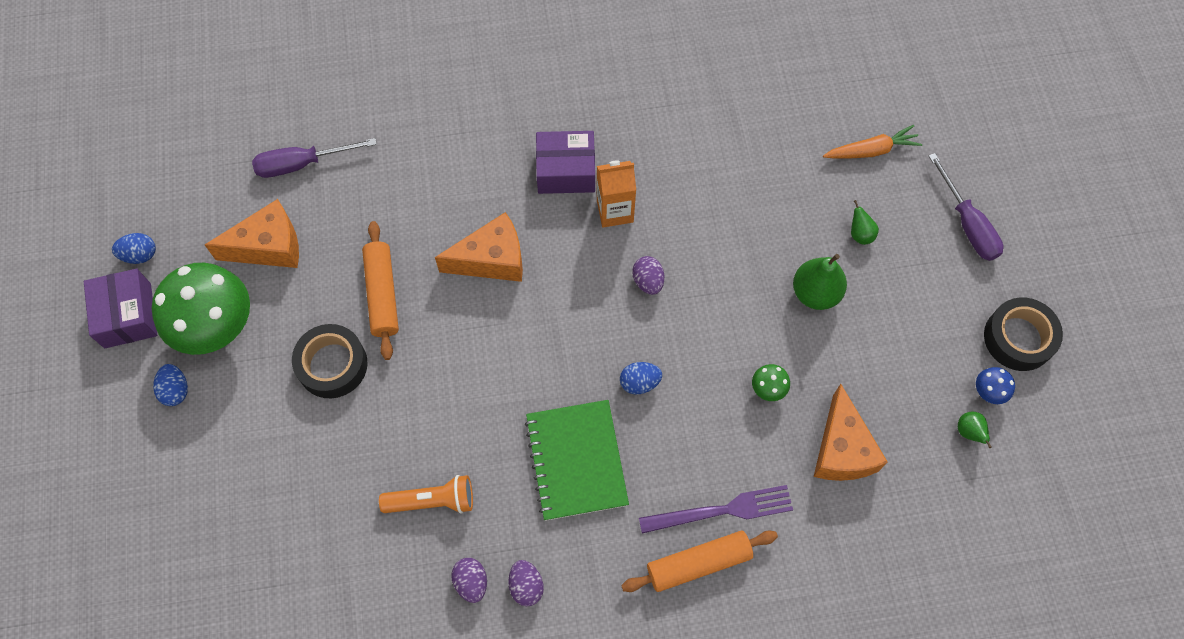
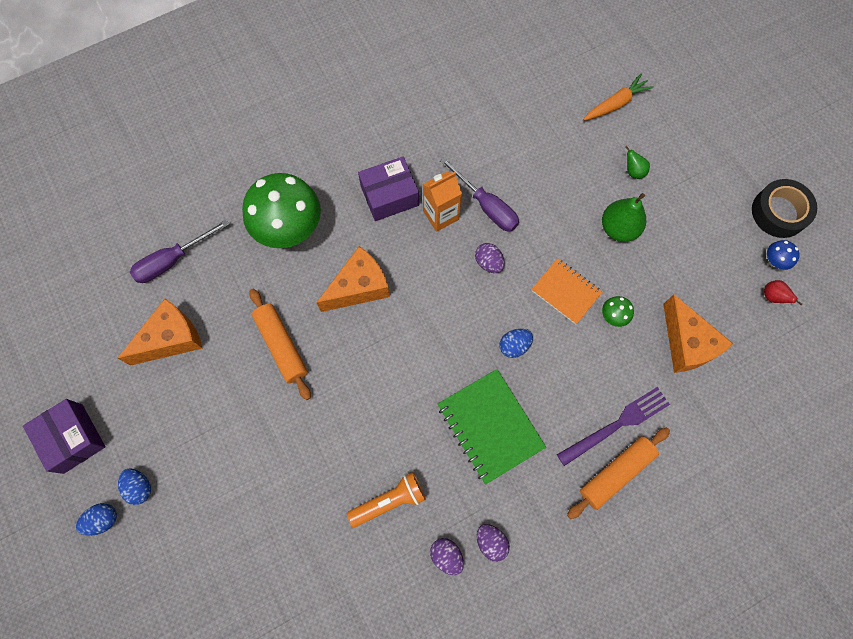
camera: 20 degrees left, 5 degrees up
(140, 255) = (63, 383): blue egg -> blue egg (103, 519)
(217, 328) = (155, 422): green mushroom -> green mushroom (289, 229)
(332, 365) = (263, 419): black tape -> none
(724, 343) = (566, 292): none -> orange notebook
(967, 224) = (708, 137): purple screwdriver -> purple screwdriver (486, 206)
(969, 432) = (772, 297): green pear -> red pear

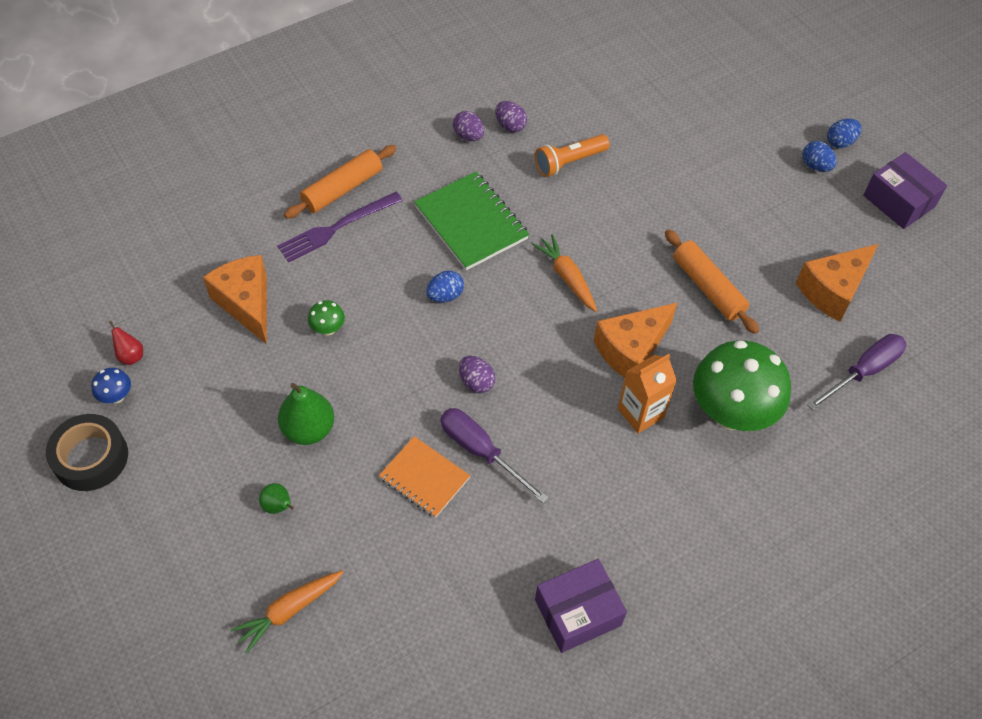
camera: 175 degrees right, 15 degrees down
(389, 196) = (610, 460): purple box -> purple box (578, 612)
(405, 361) = (567, 277): none -> orange carrot
(441, 215) = (540, 437): orange carton -> orange carton (640, 413)
(566, 292) = (382, 353): orange notebook -> orange notebook (424, 478)

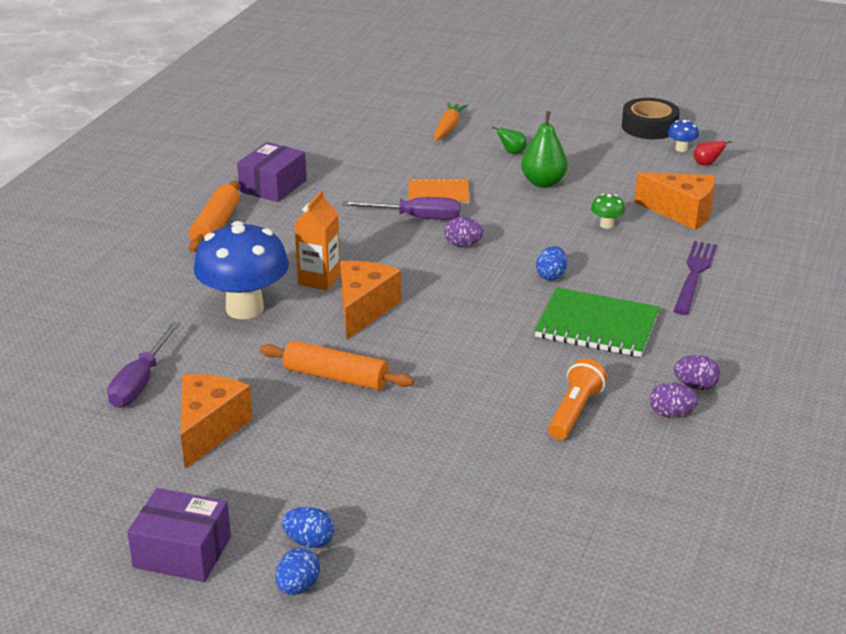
camera: 145 degrees right, 25 degrees down
(342, 189) = (732, 298): orange rolling pin -> orange rolling pin (215, 226)
(567, 277) = (469, 328): orange carrot -> none
(731, 413) = (244, 308): green mushroom -> blue mushroom

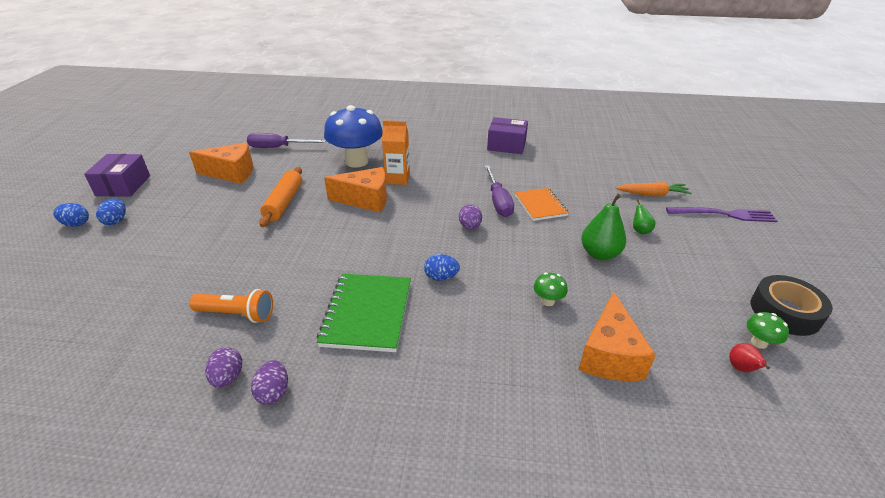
camera: 75 degrees right, 5 degrees up
(215, 226) = (447, 137): orange rolling pin -> none
(681, 149) = (759, 343): blue mushroom -> green mushroom
(694, 275) = (481, 376): purple fork -> purple fork (724, 214)

